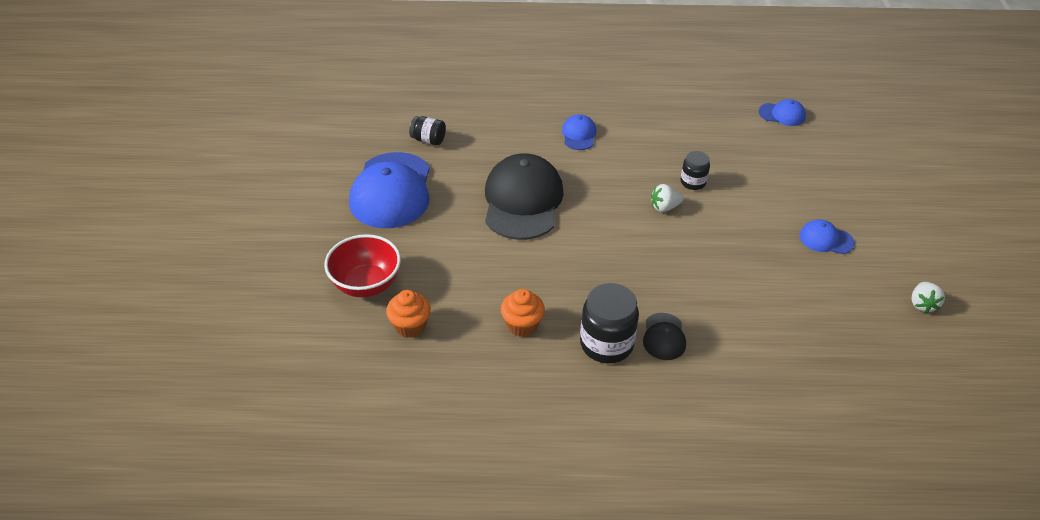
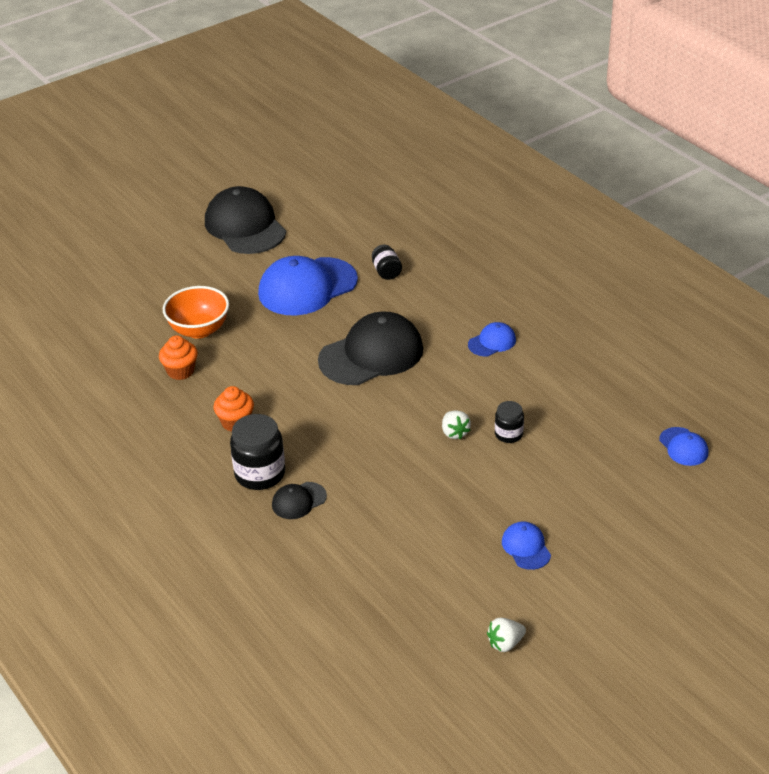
camera: 55 degrees right, 5 degrees down
(258, 183) = (245, 226): none -> black cap
(366, 284) = (199, 330): red bowl -> orange bowl
(664, 207) = (454, 433): white strawberry -> white strawberry turned 150 degrees counterclockwise

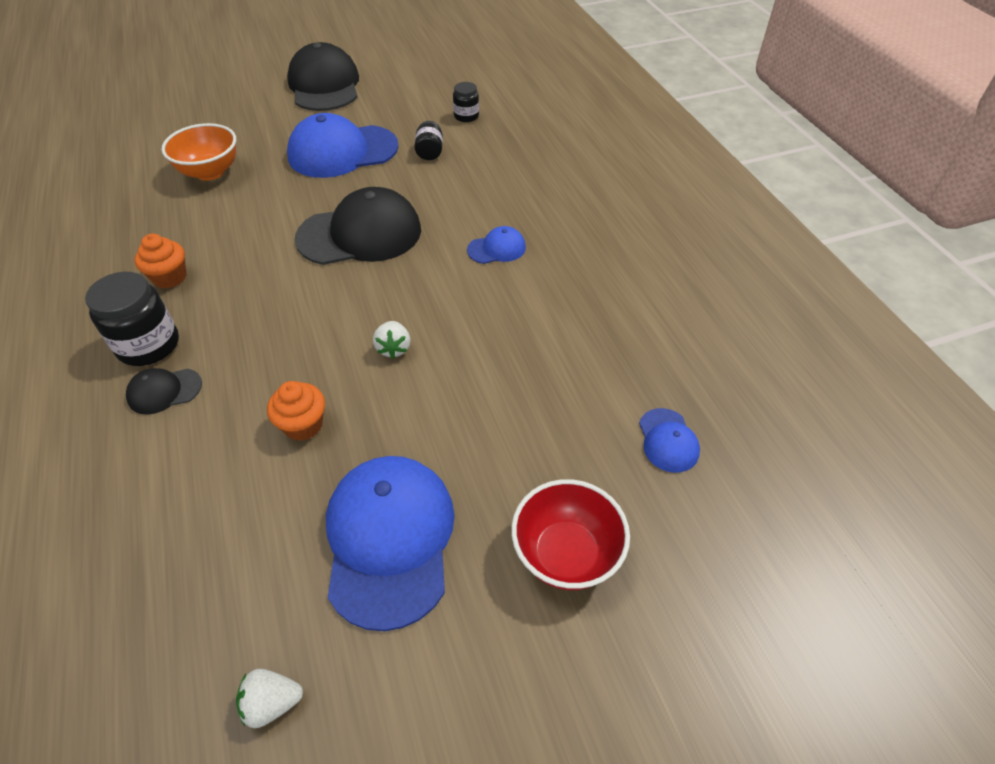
camera: 15 degrees right, 10 degrees up
(180, 371) = (160, 209): orange cupcake -> orange cupcake (303, 425)
(508, 434) = (455, 366): black jar -> black jar (466, 116)
(526, 547) = (390, 539): blue cap -> blue cap, size x2.14
(645, 527) = (566, 554): none -> red bowl

